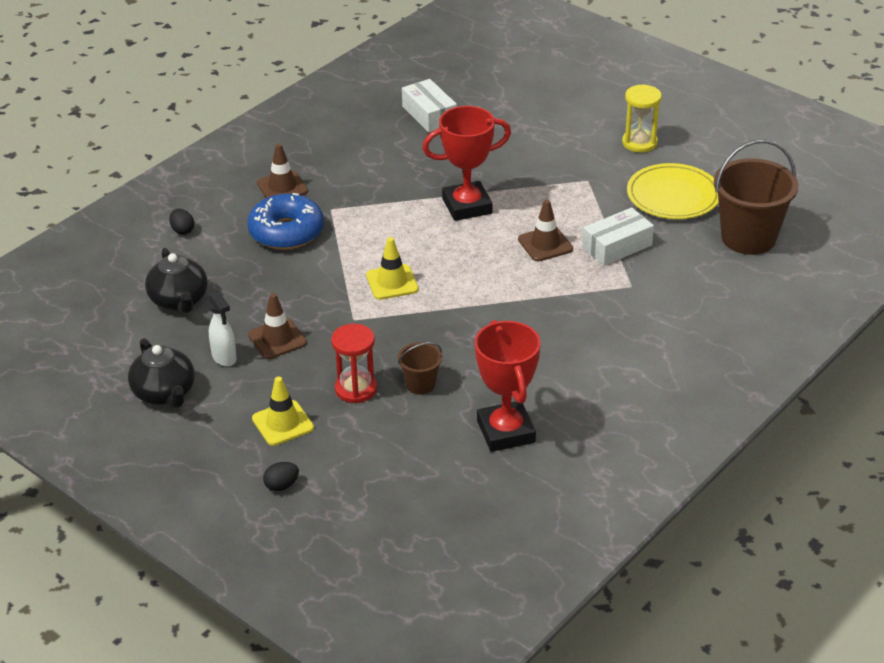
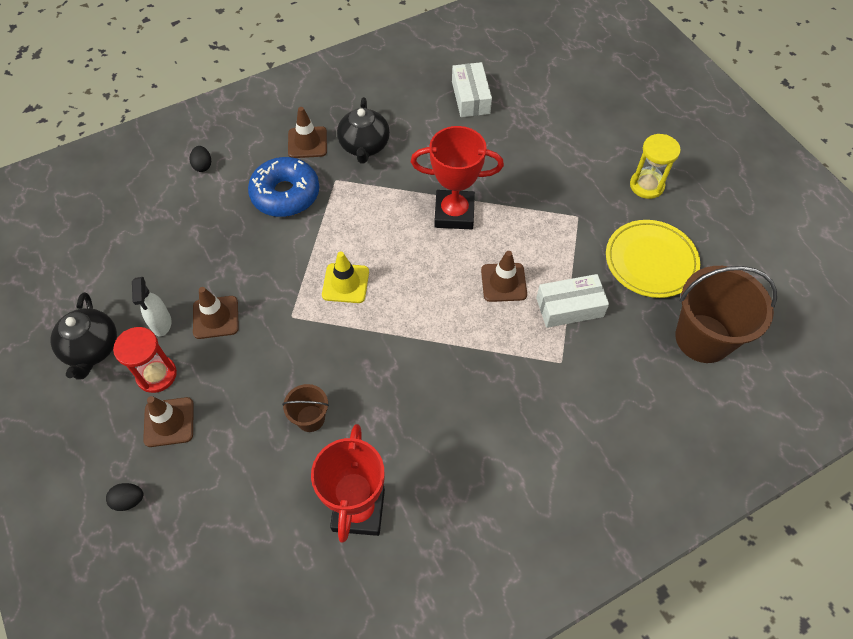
camera: 20 degrees right, 20 degrees up
(179, 301) = (159, 244): black teapot -> black teapot (364, 146)
(282, 423) = (169, 422): yellow traffic cone -> brown traffic cone
(356, 389) = (251, 403): red hourglass -> red hourglass (156, 375)

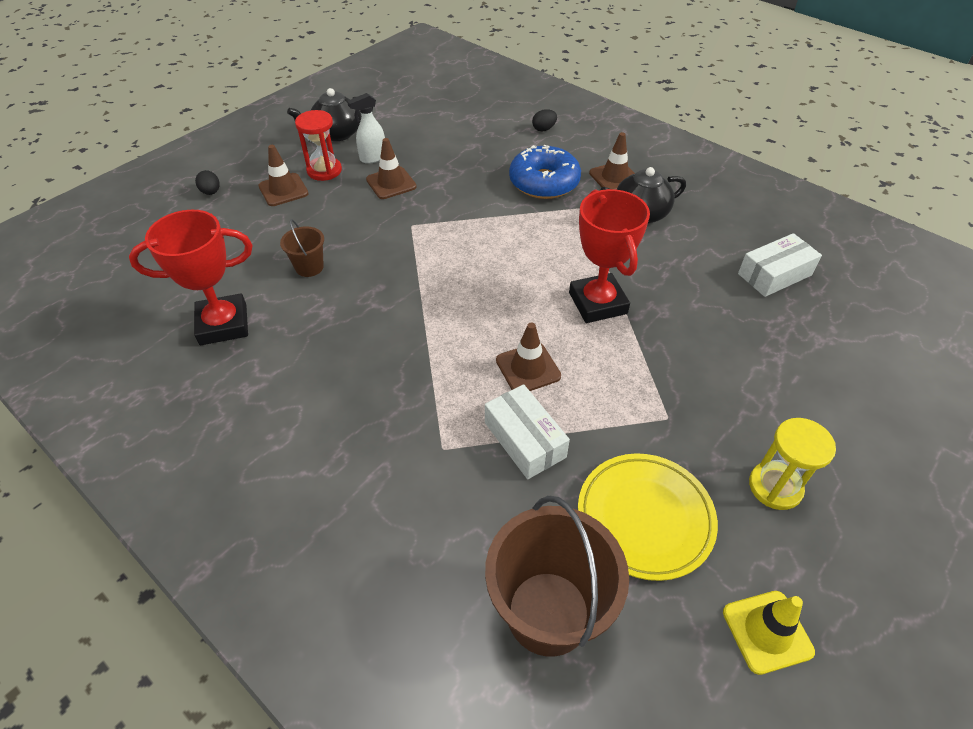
camera: 70 degrees right, 10 degrees down
(345, 283) = (464, 248): yellow traffic cone -> yellow traffic cone (767, 631)

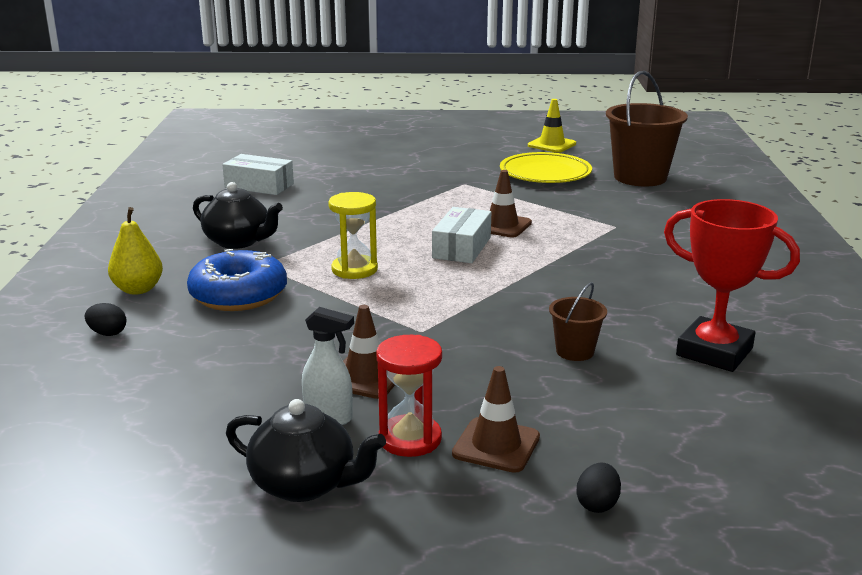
camera: 130 degrees left, 25 degrees down
(525, 440) = (559, 209): white box -> white box (461, 247)
(594, 153) = (138, 289): none -> yellow pear
(597, 303) = (392, 225): red trophy -> none
(614, 177) = (182, 267): brown traffic cone -> none
(775, 487) = (465, 156): yellow hourglass -> yellow hourglass (354, 269)

